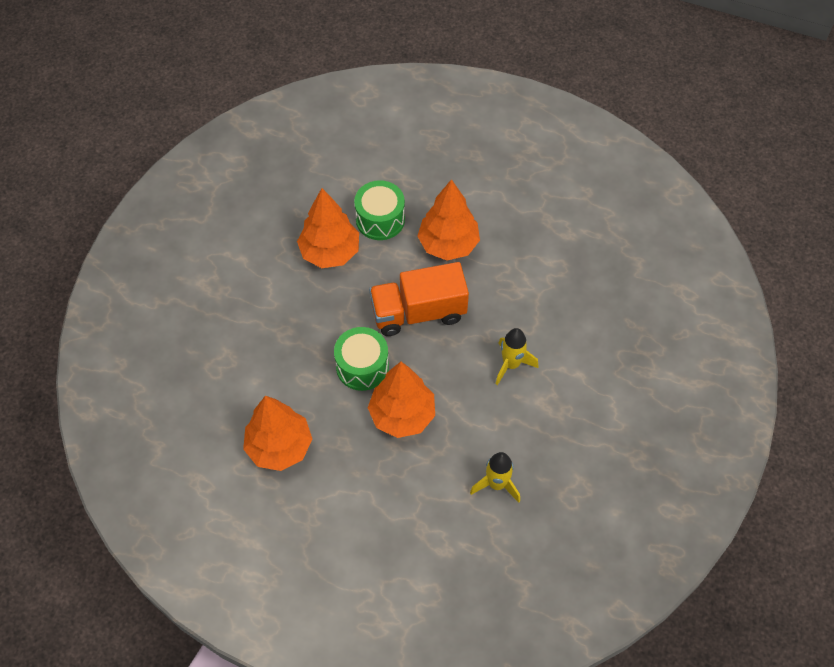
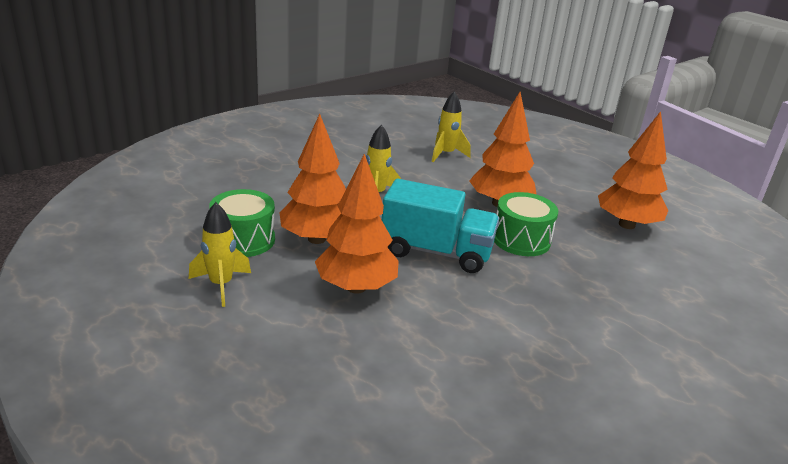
camera: 155 degrees left, 30 degrees down
(330, 252) = (510, 337): orange tree -> orange tree (317, 239)
(380, 219) = (421, 343): green drum -> green drum (243, 240)
(418, 312) = (436, 252): orange truck -> turquoise truck
(529, 201) = (221, 285): none -> yellow rocket

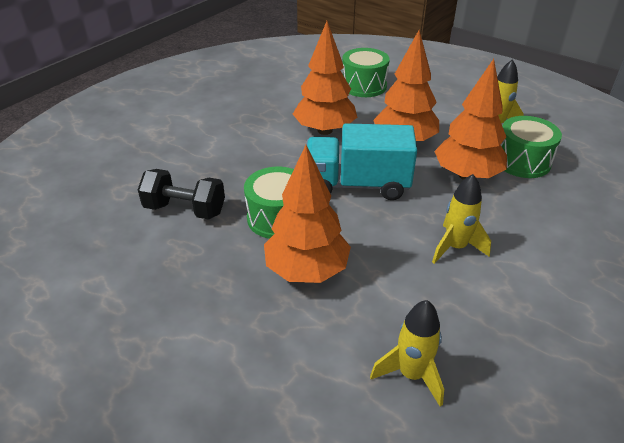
camera: 170 degrees right, 10 degrees up
(357, 400) = (364, 86): none -> green drum
(613, 263) = (185, 210): none -> black dumbbell
(626, 224) = (147, 272): orange tree -> orange tree (324, 130)

